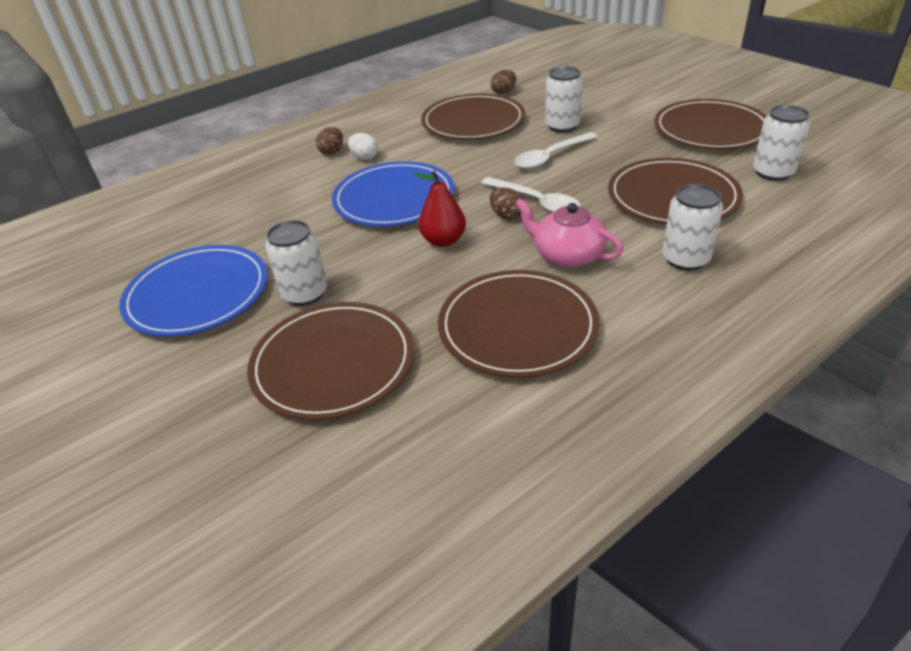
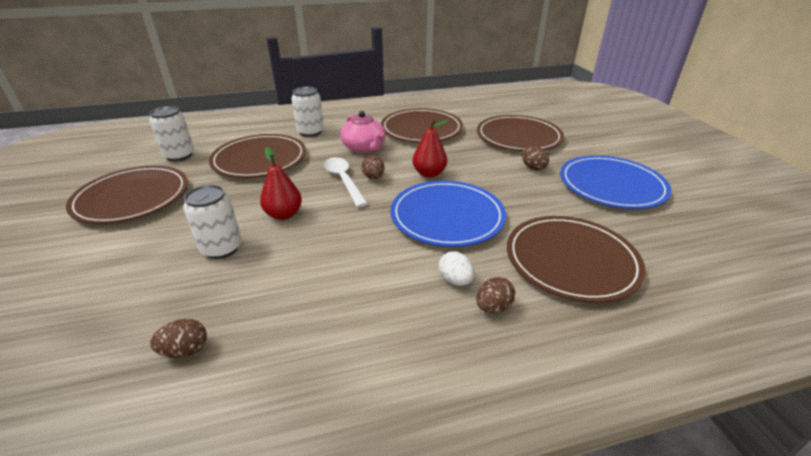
camera: 160 degrees left, 5 degrees down
(305, 293) = (533, 168): white can -> brown egg
(473, 122) = (293, 295): brown plate -> brown plate (571, 260)
(550, 157) = (284, 215): white spoon -> red pear

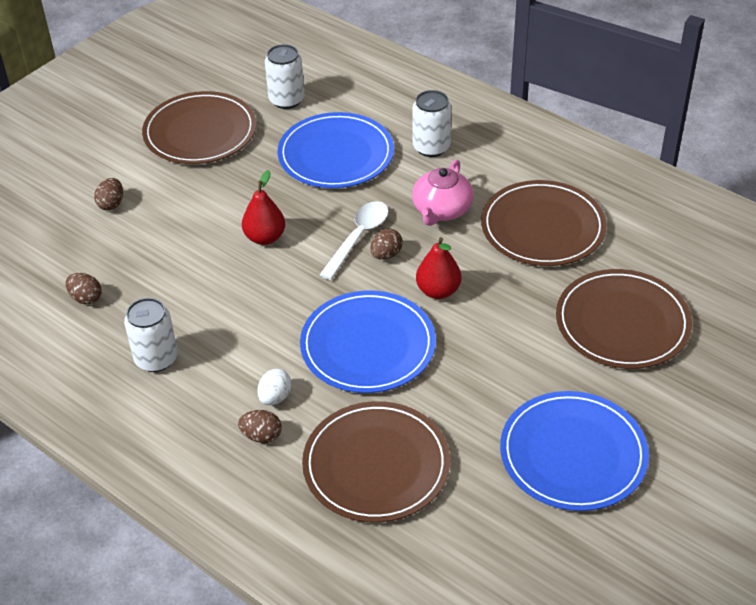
camera: 55 degrees right, 10 degrees up
(221, 248) = (190, 235): white can -> white can (156, 359)
(259, 159) = (336, 155): brown plate -> blue plate
(533, 168) = (545, 369): brown egg -> brown egg (111, 204)

